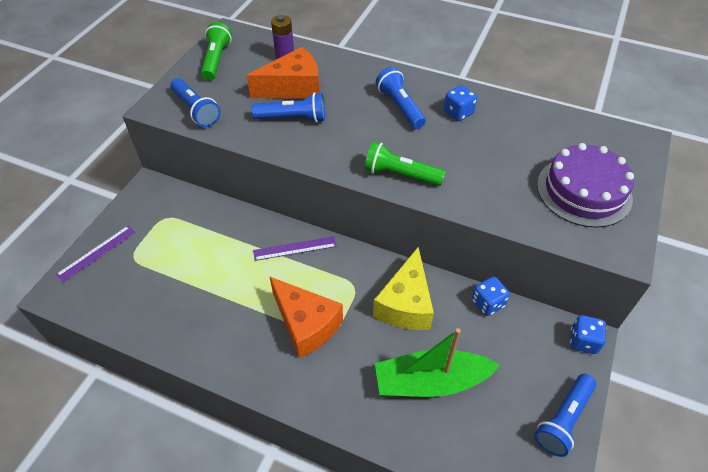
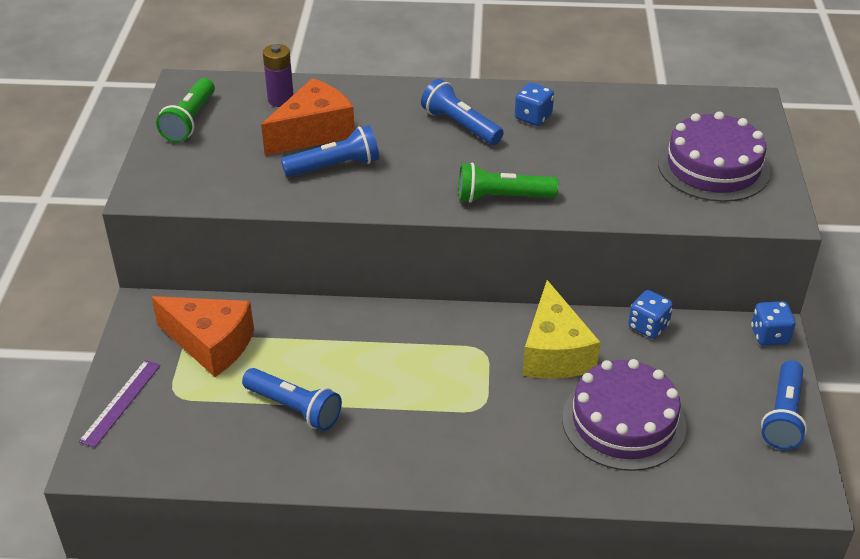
camera: 20 degrees left, 10 degrees down
(196, 110) = (201, 185): blue flashlight -> blue flashlight (294, 408)
(216, 60) = (190, 121): green flashlight -> green flashlight turned 150 degrees counterclockwise
(295, 248) = (386, 329): purple ruler -> none
(306, 324) = (447, 406): orange cheese -> orange cheese (211, 344)
(430, 382) = (623, 422): green boat -> purple cake

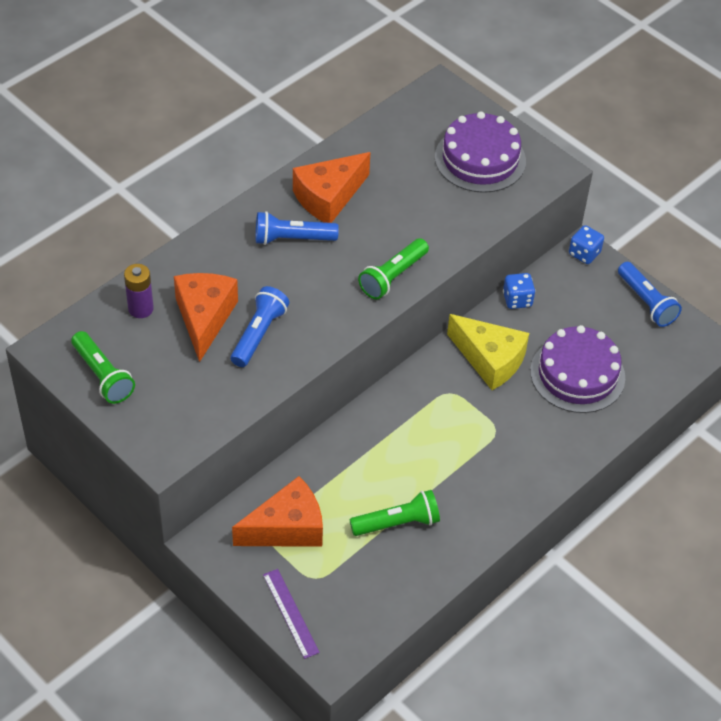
camera: 50 degrees left, 10 degrees up
(294, 408) = (397, 523): blue flashlight -> green flashlight
(533, 117) = (328, 197): blue dice -> orange cheese

